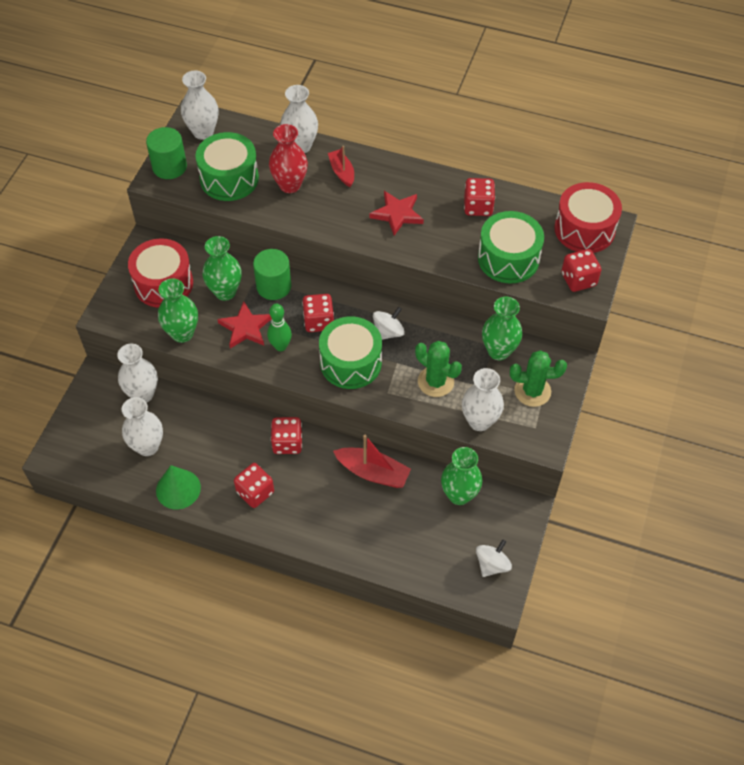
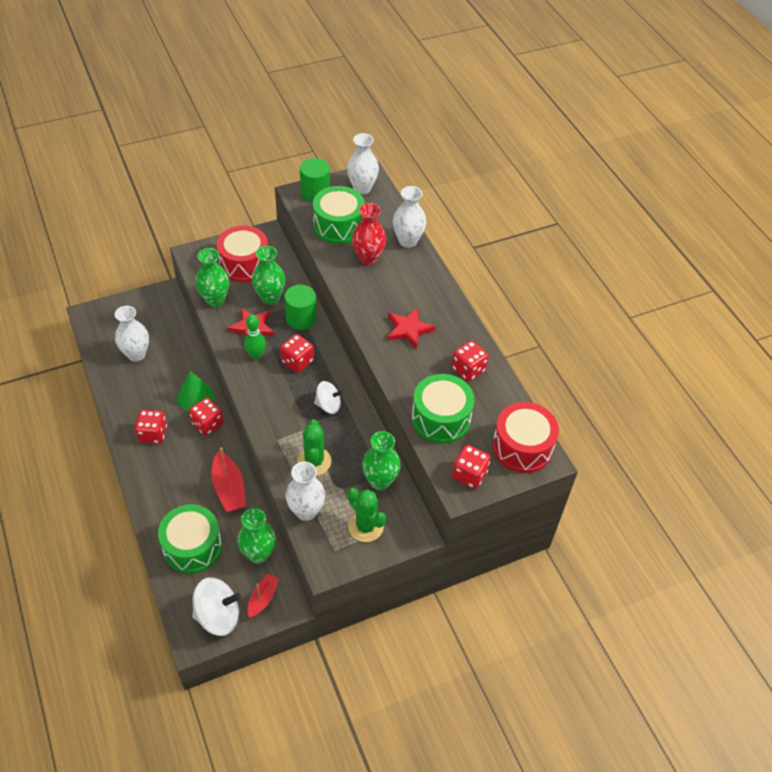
camera: 45 degrees right, 5 degrees down
(143, 394) = (173, 324): white vase -> none
(178, 489) = (118, 392): green cone -> green cone (195, 397)
(342, 172) = (410, 276): red boat -> red boat (263, 598)
(351, 362) = (281, 402): green drum -> green drum (192, 547)
(492, 564) = (218, 616): white spinning top -> white spinning top, size x1.56

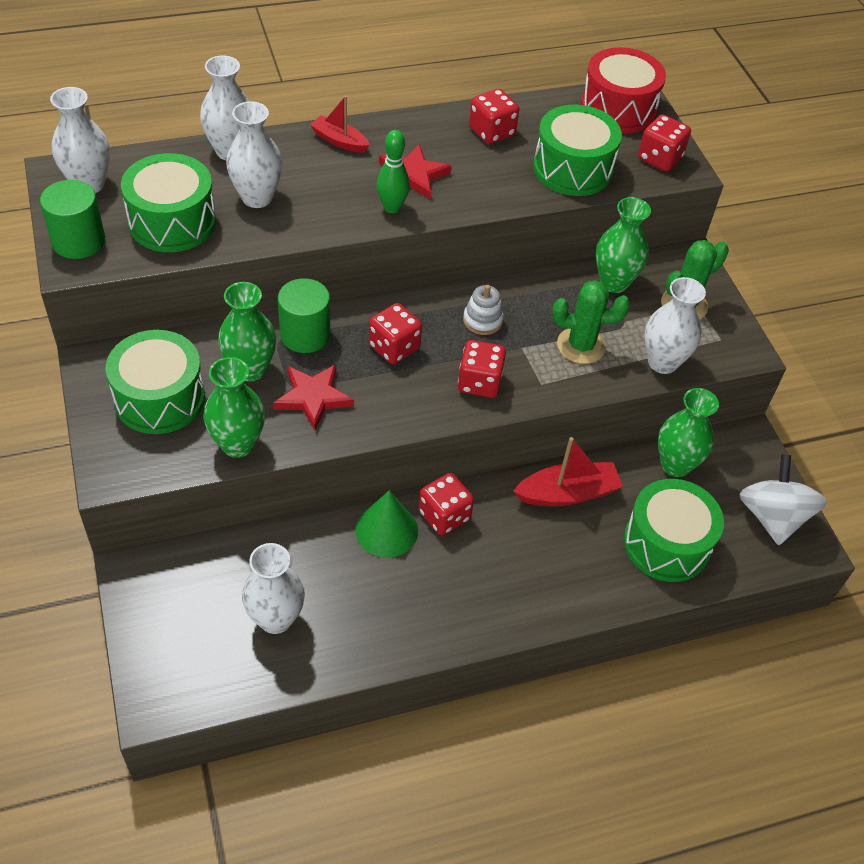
camera: 85 degrees left, 0 degrees up
(153, 434) = (457, 593): red dice -> red dice (479, 382)
(244, 264) = (160, 398): red drum -> green drum
(256, 355) = (374, 397): green bowling pin -> green bowling pin (392, 208)
(263, 598) = (742, 465): red boat -> red boat (339, 141)
(328, 405) = (482, 320): white spinning top -> white stacking toy
(368, 258) = (257, 198): red vase -> white vase

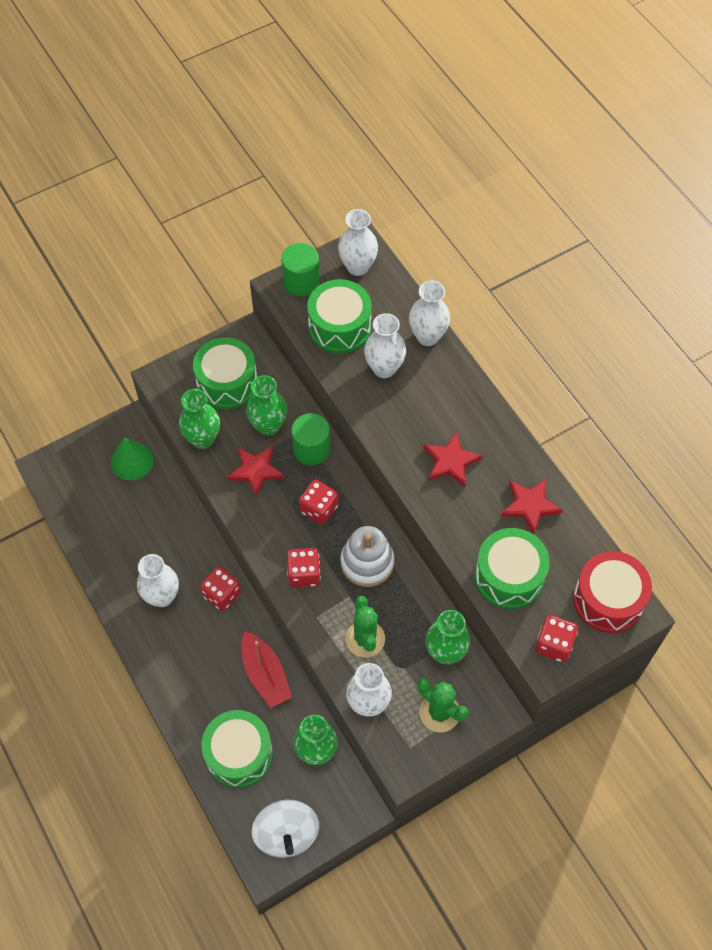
camera: 80 degrees right, 10 degrees up
(275, 619) = (116, 514): white vase -> white vase (162, 596)
(339, 141) = (470, 402): red boat -> none
(387, 530) = (200, 560): green cone -> green cone (132, 461)
(392, 208) = (408, 457): green bowling pin -> none
(482, 320) = (367, 562): white stacking toy -> white stacking toy, size x1.69
(491, 132) = (530, 506): red dice -> red star
(772, 517) = (286, 834): white spinning top -> white spinning top turned 90 degrees clockwise

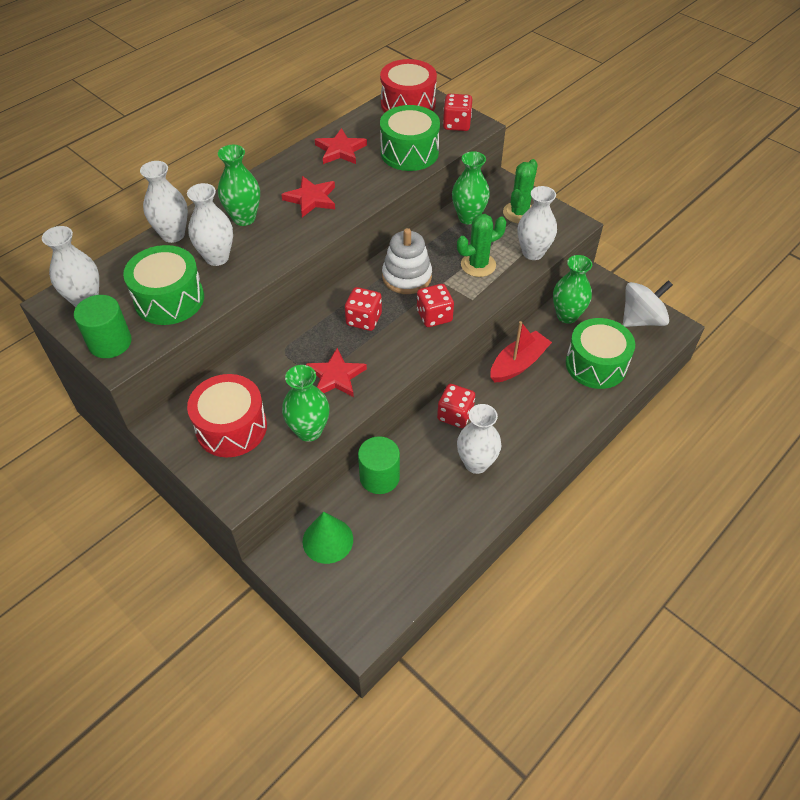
camera: 105 degrees left, 10 degrees down
(227, 383) = (231, 427): green drum -> red drum
(268, 426) = (279, 378): green vase -> green vase (244, 218)
(311, 449) = (299, 339): green cylinder -> green cylinder (379, 477)

